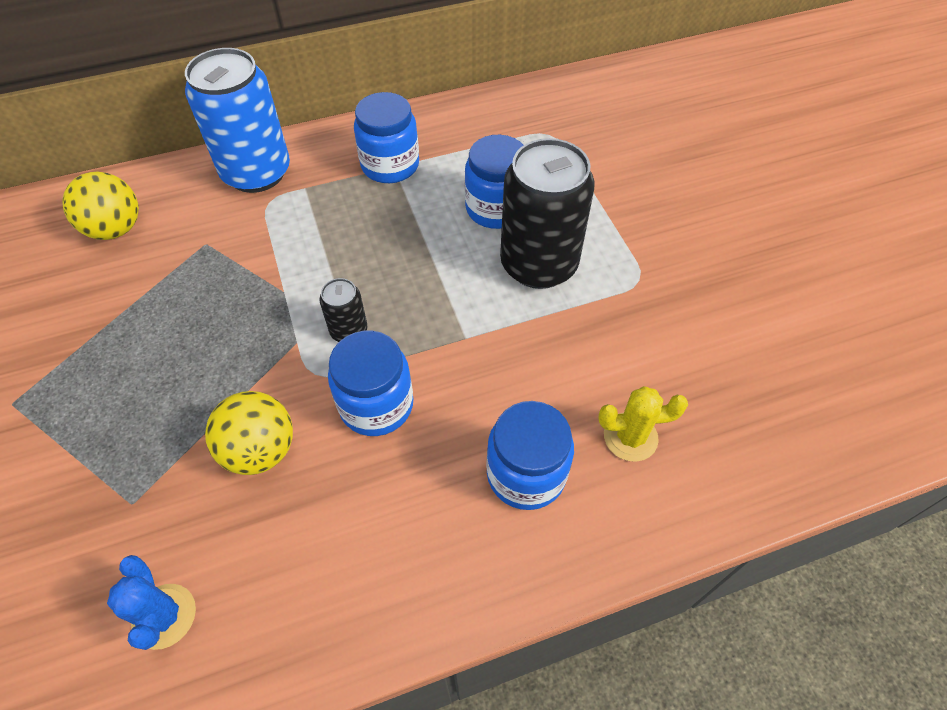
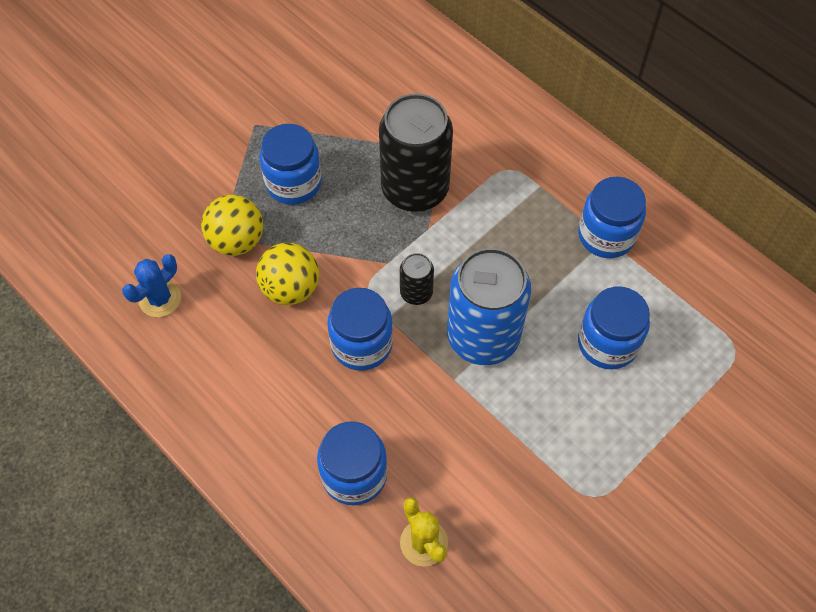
camera: 65 degrees right, 5 degrees up
(116, 229) = (422, 87): yellow ball -> yellow ball (237, 241)
(126, 393) = (293, 183): none -> blue jar
(256, 173) = (534, 143): blue can -> blue can (483, 337)
(538, 264) = (563, 405): black can -> black can (415, 189)

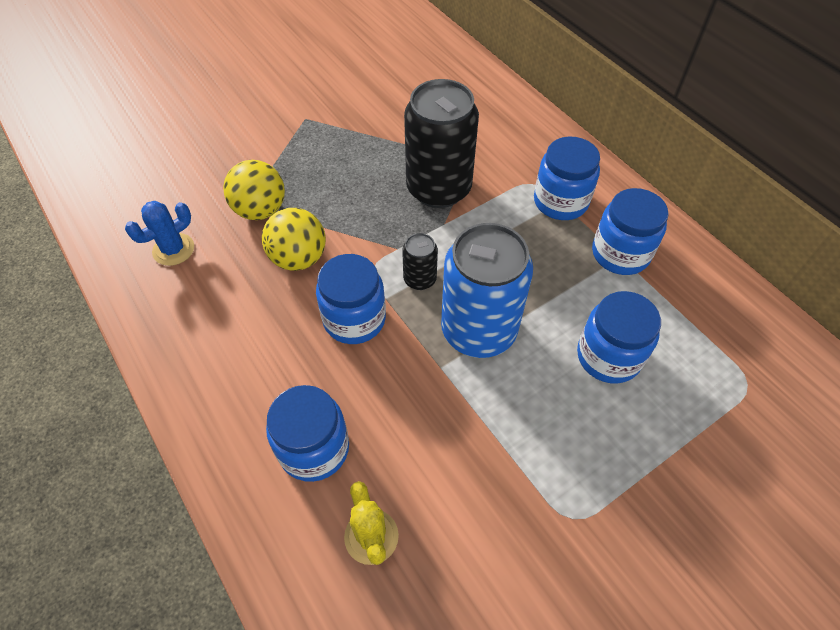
camera: 10 degrees right, 5 degrees down
(293, 183) = (327, 169): blue jar -> blue jar (560, 201)

